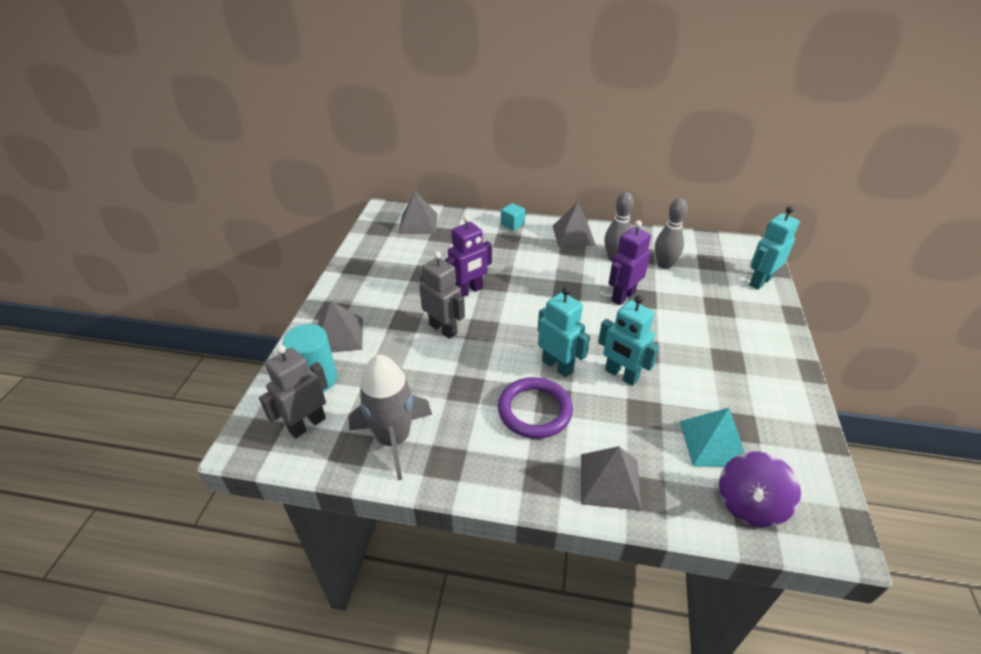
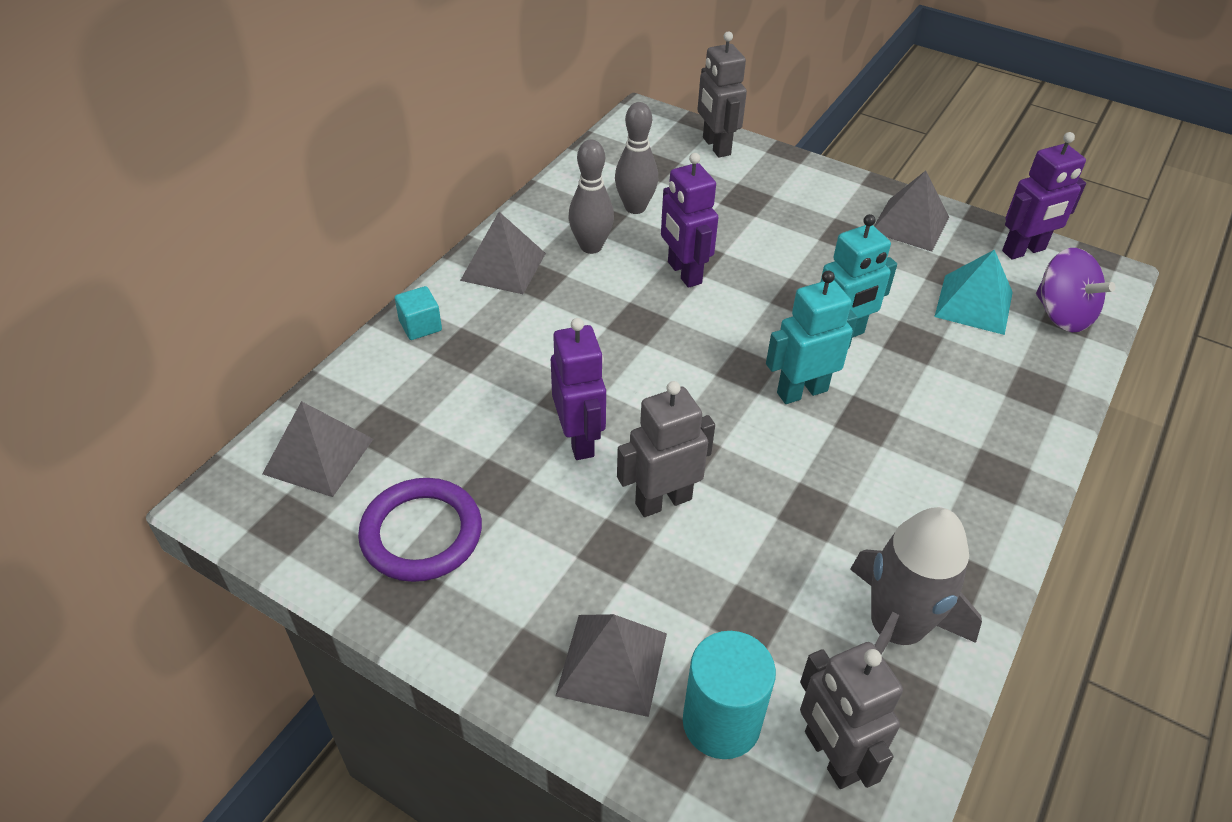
camera: 70 degrees left, 5 degrees up
(534, 410) = (880, 444): purple ring -> purple ring (421, 533)
(609, 481) = (1014, 413): grey pyramid -> grey pyramid (910, 224)
(759, 281) = (716, 146): turquoise robot -> grey robot
(811, 469) = (1024, 251): none -> purple robot

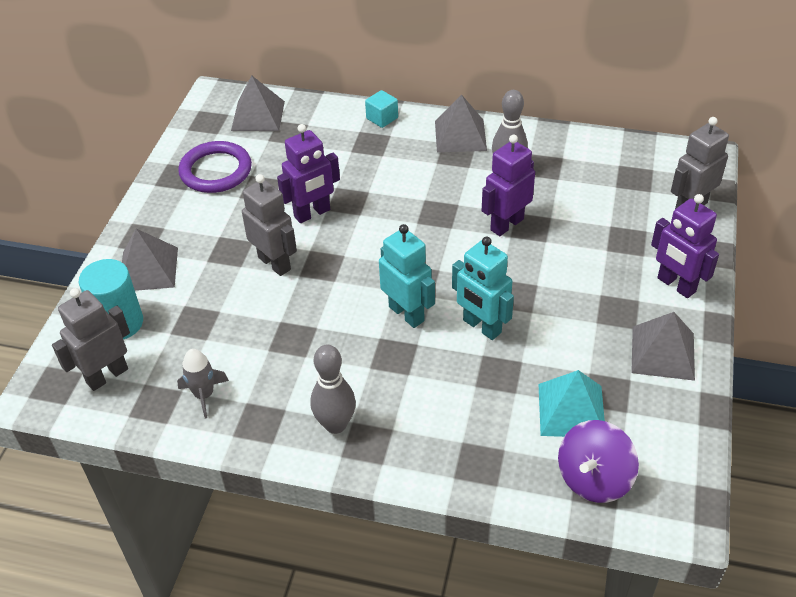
camera: 75 degrees right, 0 degrees up
(635, 207) = (570, 181): grey bowling pin -> grey bowling pin (335, 424)
(894, 629) = (204, 395): grey rocket -> grey rocket, size x0.52
(1024, 251) = (677, 443): purple robot -> purple robot (676, 285)

